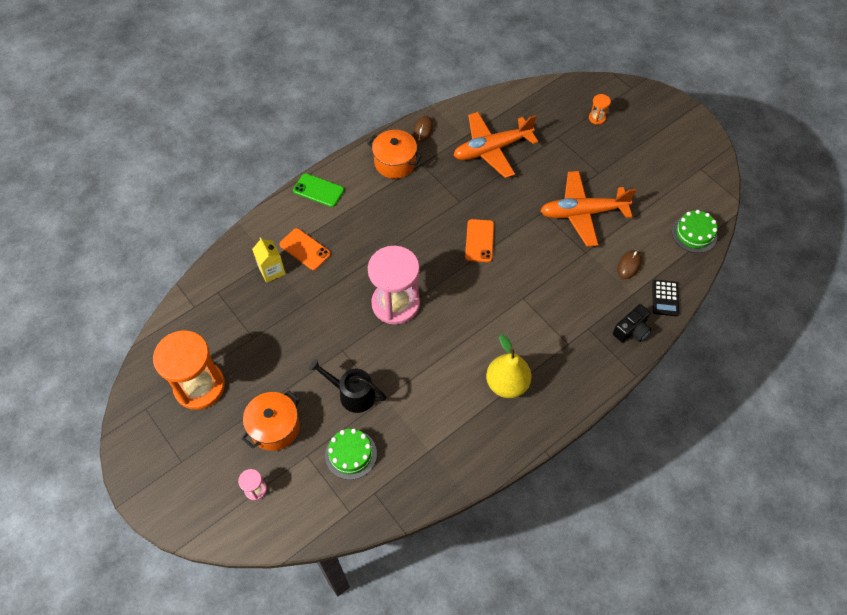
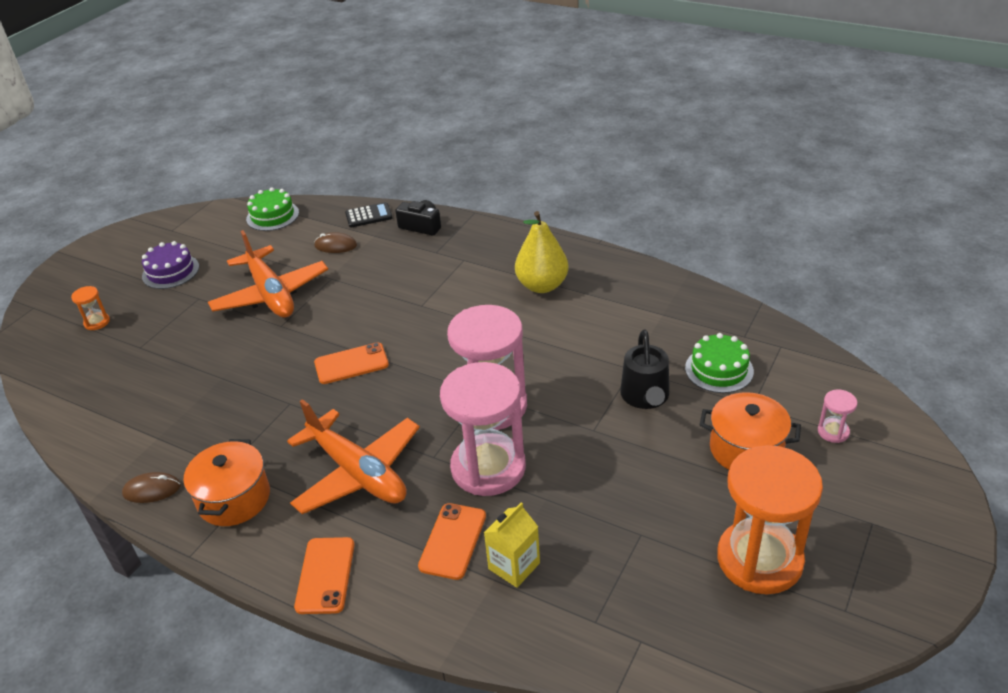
camera: 110 degrees left, 20 degrees down
(318, 190) = (325, 575): green phone -> orange phone
(346, 283) = (488, 468): none -> pink hourglass
(492, 149) = (179, 401): orange plane -> orange plane (357, 473)
(641, 161) = (170, 271): none -> purple cake

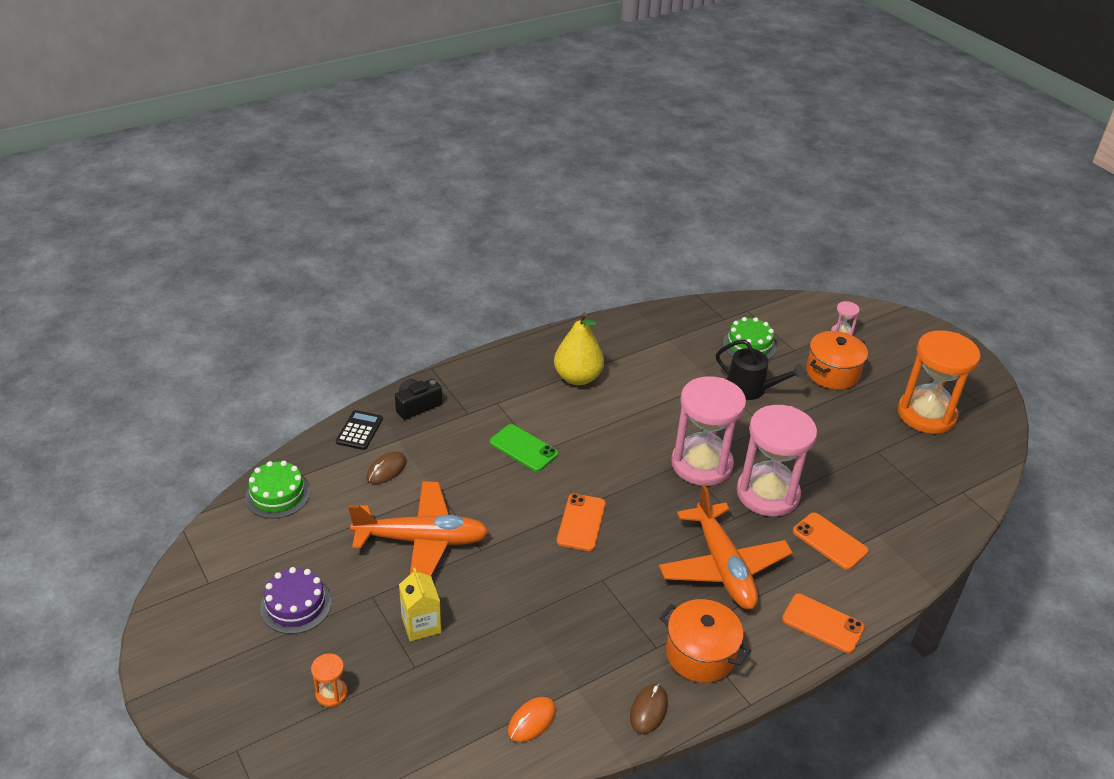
camera: 65 degrees left, 0 degrees up
(112, 427) = (532, 721): none -> orange mouse
(357, 473) = (723, 566): orange plane -> orange plane turned 90 degrees clockwise
(418, 296) = (523, 448): none -> green phone
(514, 566) = (871, 520): yellow carton -> yellow carton (421, 624)

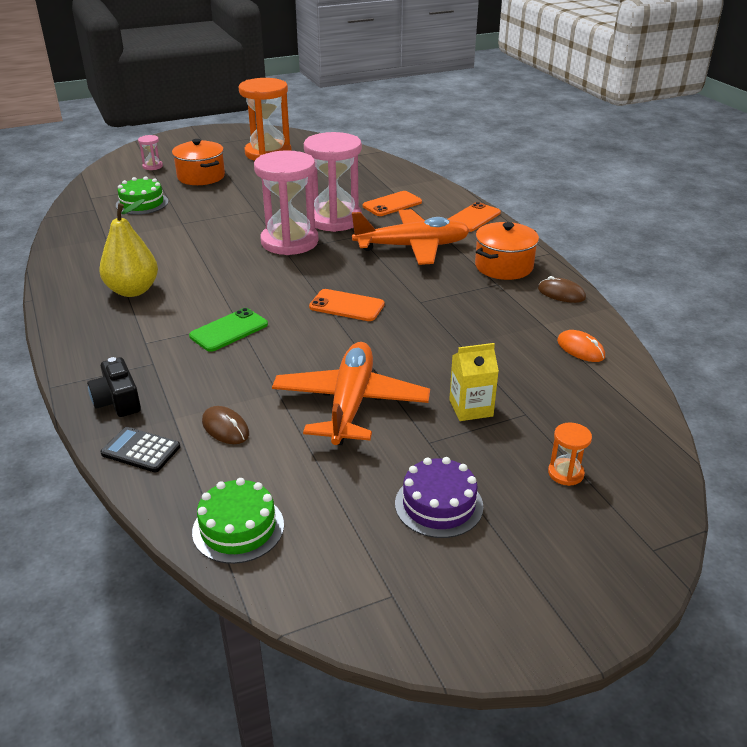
camera: 80 degrees left, 5 degrees down
(750, 389) = (202, 210): black watering can -> none

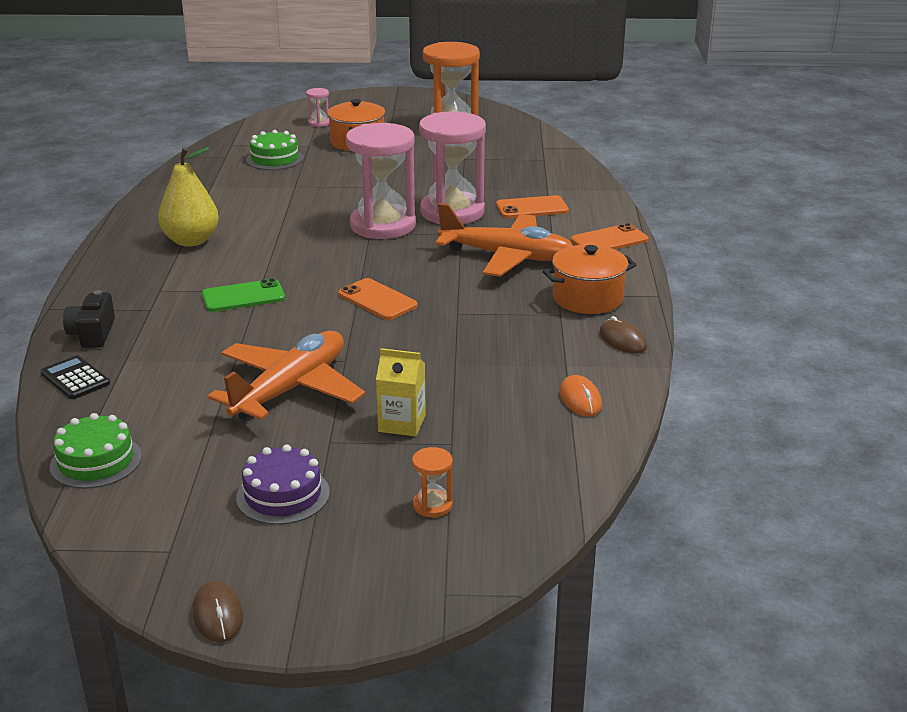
camera: 25 degrees right, 5 degrees down
(225, 428) = (160, 380): brown mouse -> brown mouse (217, 615)

